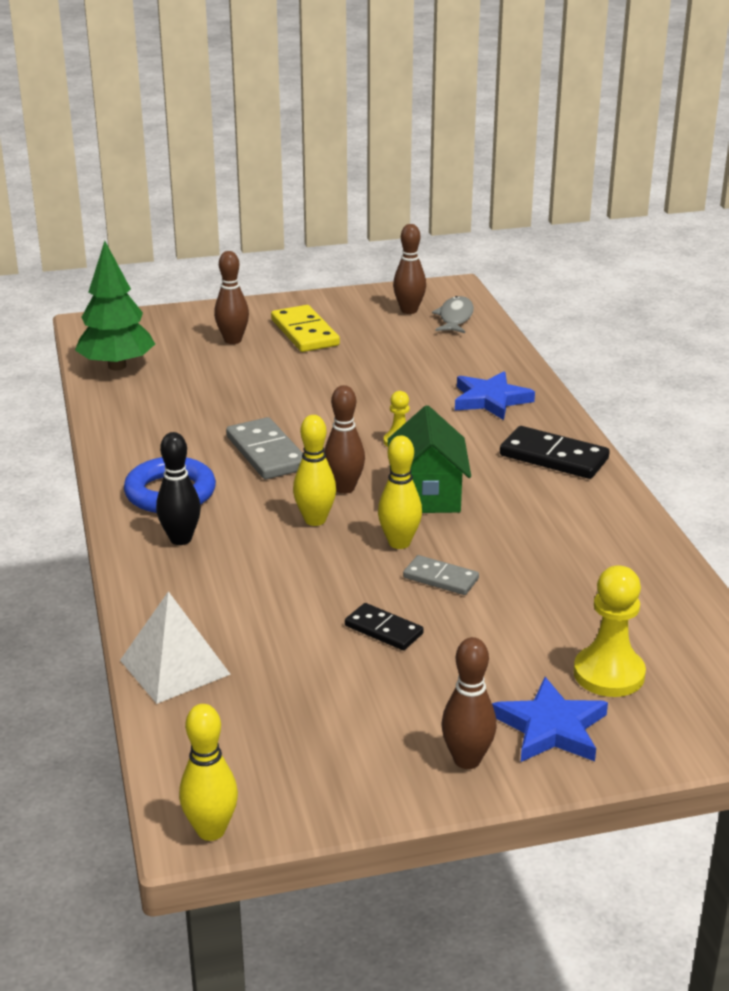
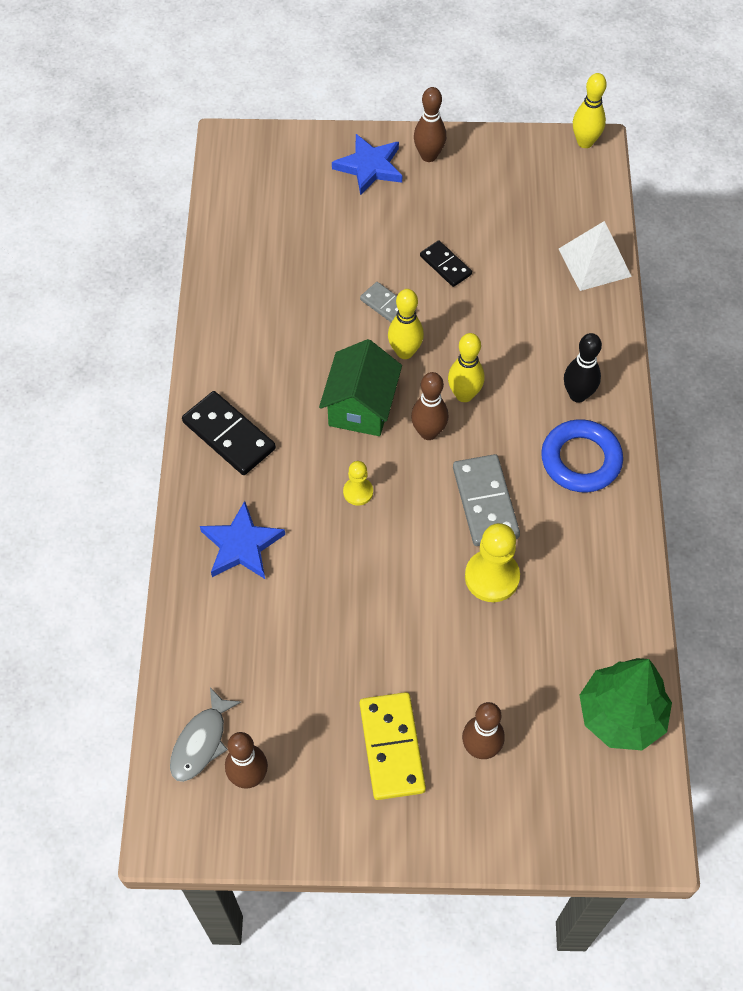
camera: 165 degrees left, 30 degrees up
(609, 674) = (313, 197): yellow pawn -> yellow pawn (492, 577)

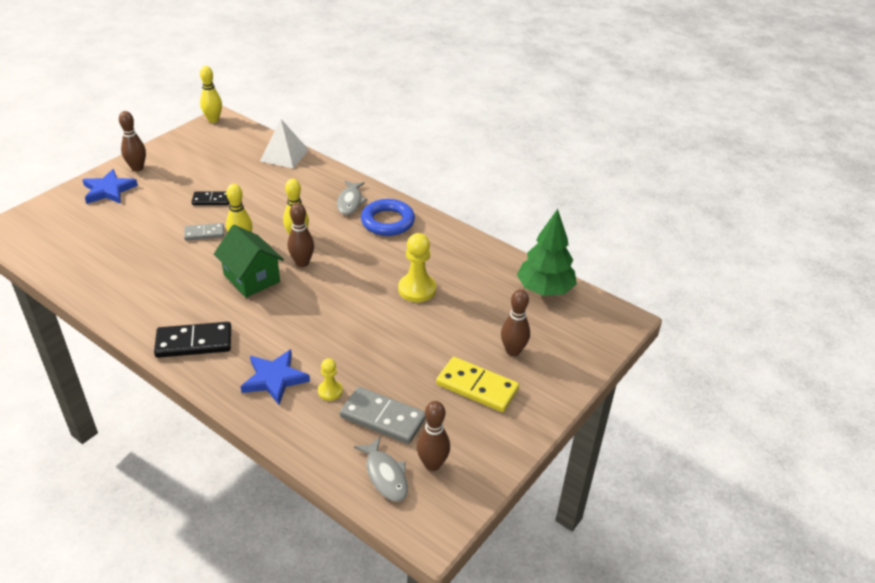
camera: 55 degrees left, 20 degrees down
(358, 492) = (303, 310): yellow pawn -> yellow pawn (330, 391)
(485, 502) = (370, 266): grey domino -> grey domino (383, 417)
(577, 395) = (350, 202): black bowling pin -> grey fish

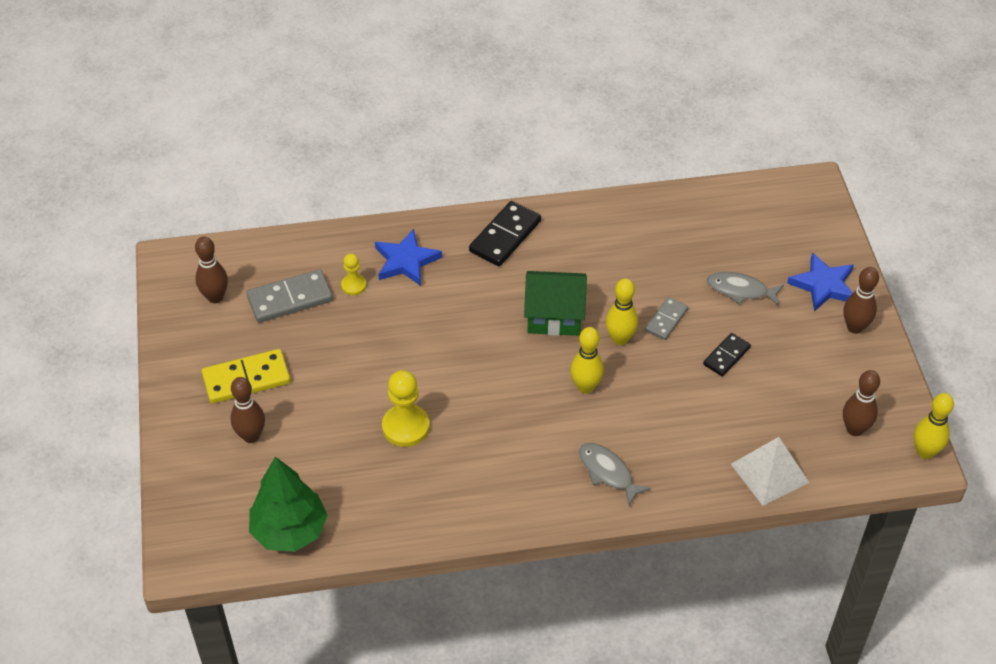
camera: 135 degrees right, 10 degrees up
(302, 263) = (539, 366): brown bowling pin -> brown bowling pin (854, 429)
(385, 475) = (240, 266): grey fish -> grey fish (740, 290)
(387, 222) = (537, 481): blue ring -> none

